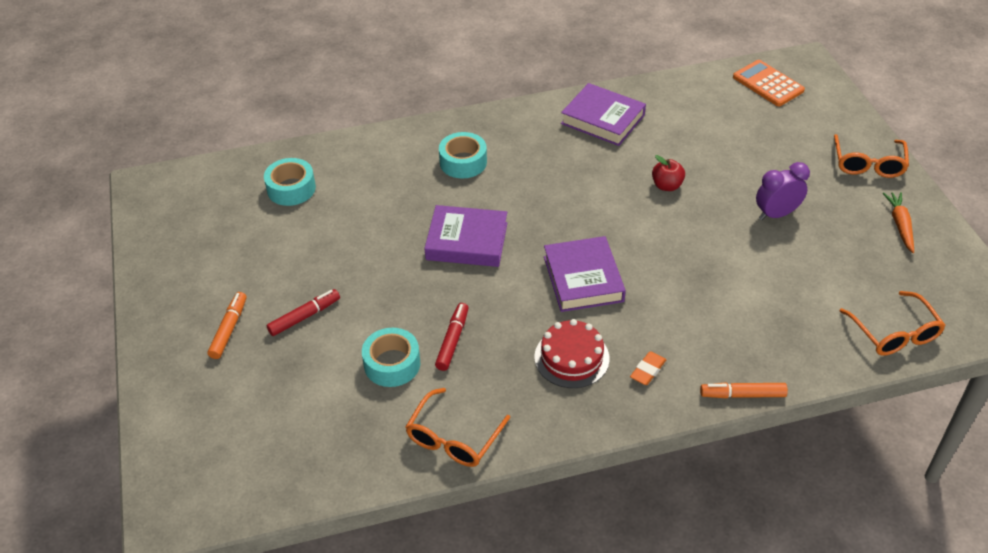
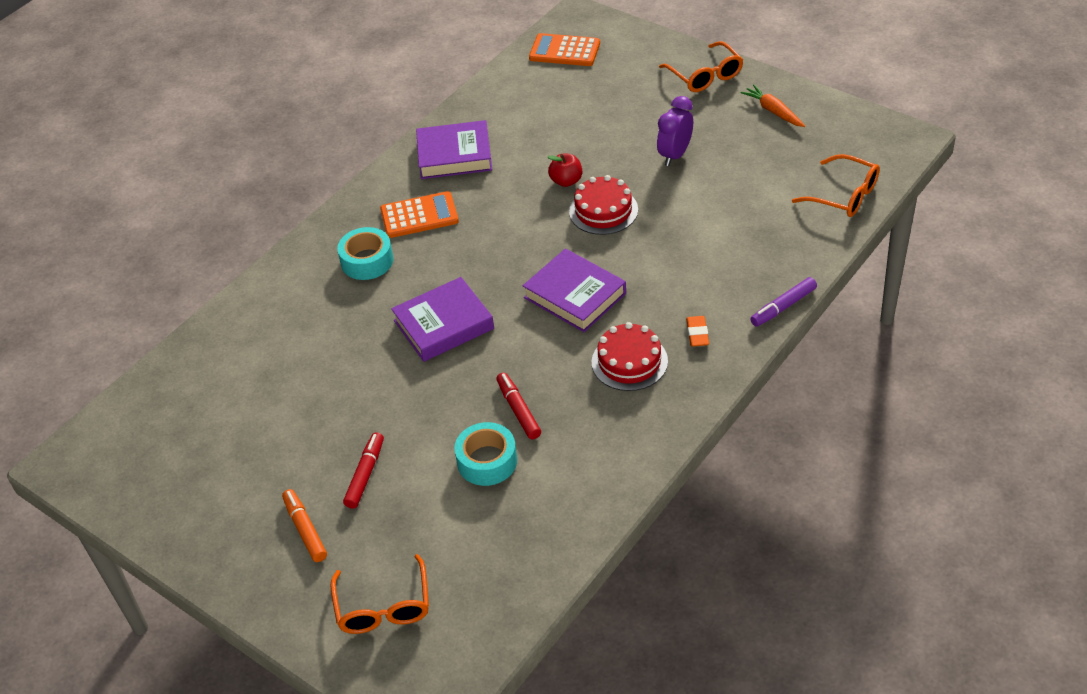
camera: 35 degrees left, 0 degrees up
(291, 189) = (225, 378): turquoise tape -> none
(453, 438) = (600, 482): orange glasses -> orange glasses (383, 607)
(532, 150) = (419, 216): none -> orange calculator
(672, 225) = (603, 210): none -> red cake
(742, 395) = (783, 307): orange marker -> purple marker

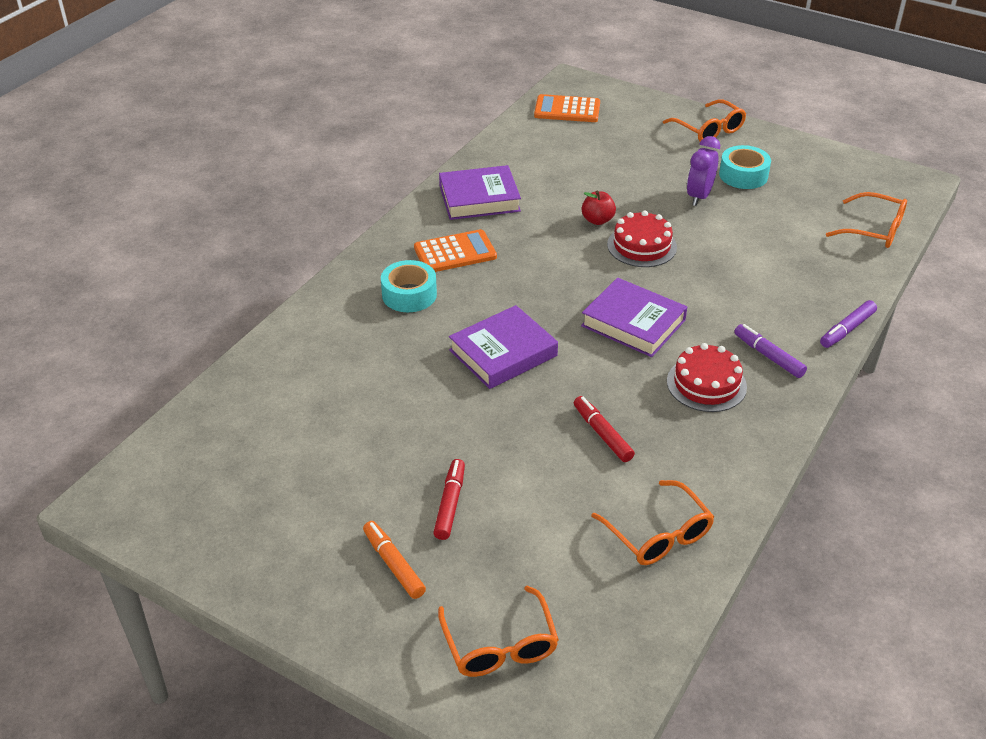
camera: 10 degrees left, 5 degrees down
(487, 461) = (581, 486): turquoise tape -> turquoise tape (743, 175)
(547, 510) = (658, 534): none -> orange glasses
(697, 334) = (768, 356): orange eraser -> purple marker
(773, 111) = (783, 159): orange carrot -> none

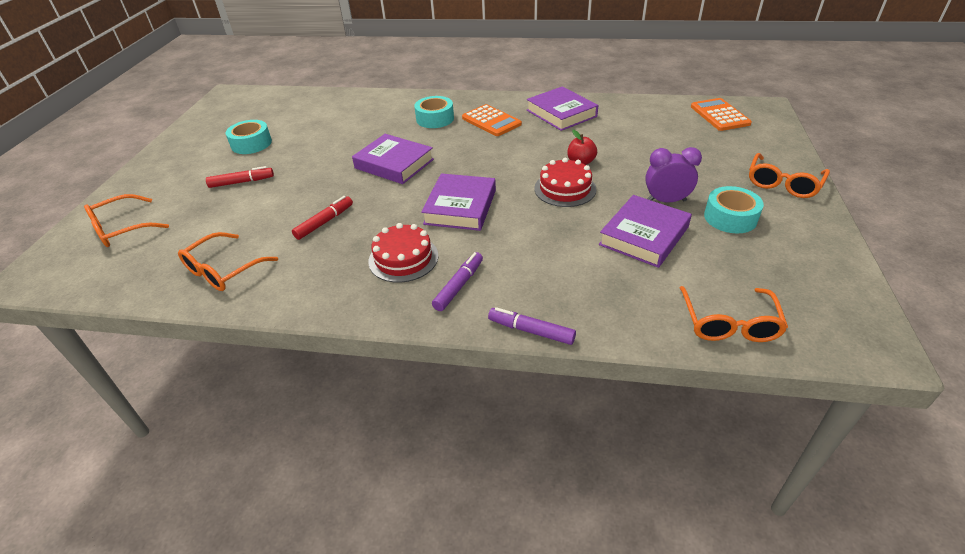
camera: 70 degrees right, 0 degrees up
(335, 485) = (251, 144): none -> turquoise tape
(393, 564) = (189, 177): orange marker -> none
(746, 228) = (644, 236): none -> purple book

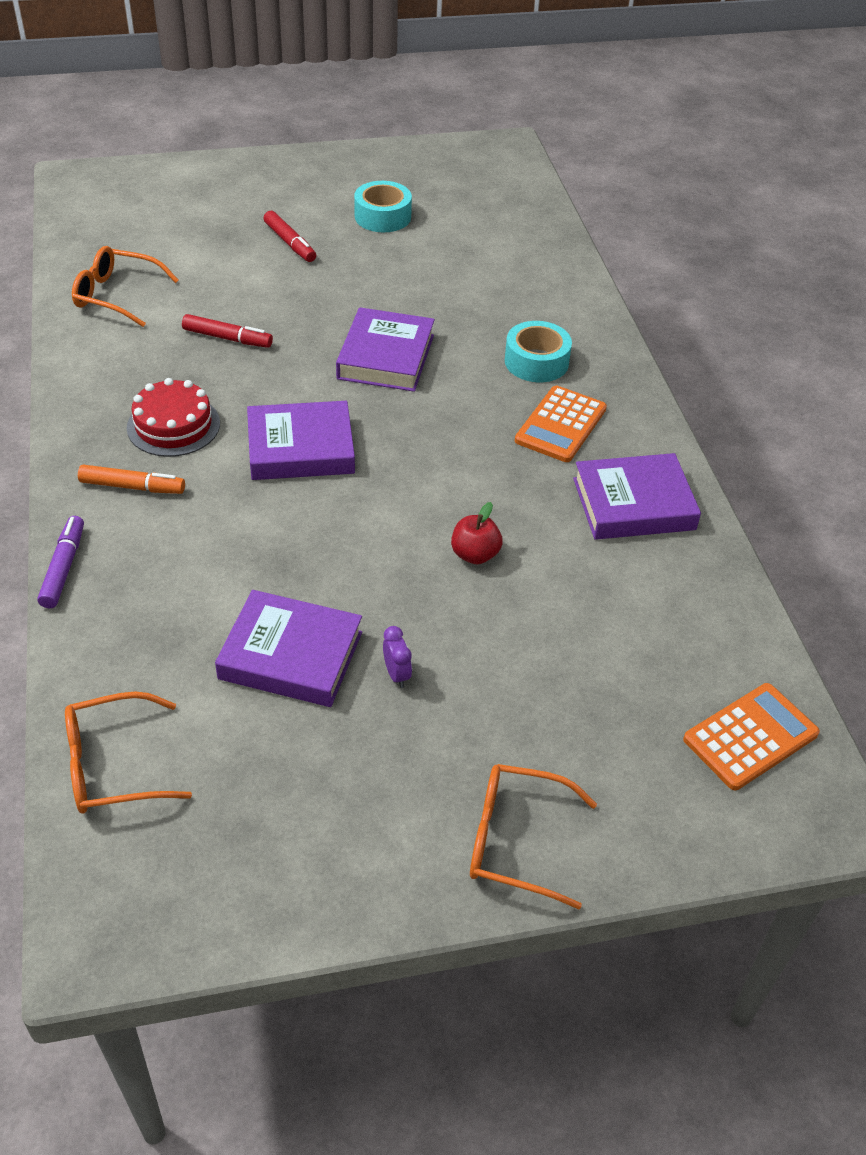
camera: 65 degrees right, 5 degrees up
(122, 229) = (169, 197): orange glasses -> none
(459, 286) = (132, 487): purple marker -> orange marker
(561, 113) = (633, 504): purple book -> purple book turned 45 degrees clockwise
(565, 189) = (387, 548): red cake -> none
(666, 201) = (397, 674): purple clock -> purple clock, size x0.55
(730, 217) = (375, 762): turquoise tape -> none

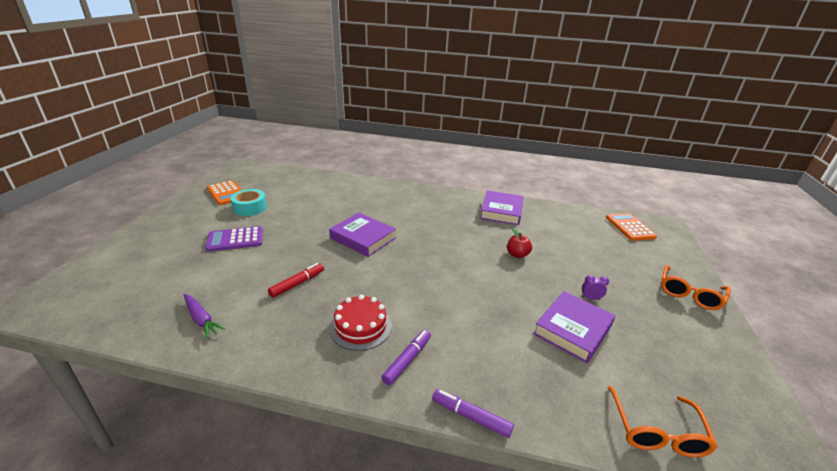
camera: 65 degrees left, 15 degrees down
(116, 295) = (201, 319): orange glasses -> purple carrot
(132, 487) = (407, 360): orange marker -> purple marker
(290, 243) = (235, 239): red marker -> purple calculator
(300, 448) = (414, 283): purple book -> none
(536, 362) = (400, 204): turquoise tape -> none
(560, 425) = (445, 211): orange calculator -> orange calculator (226, 193)

